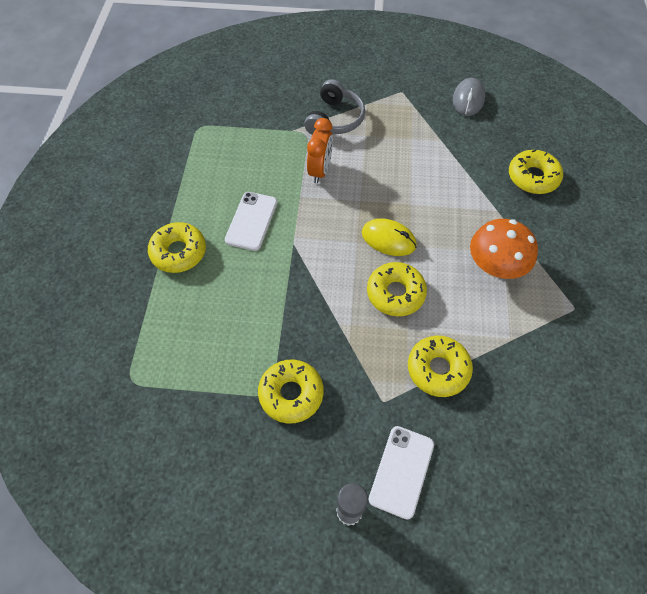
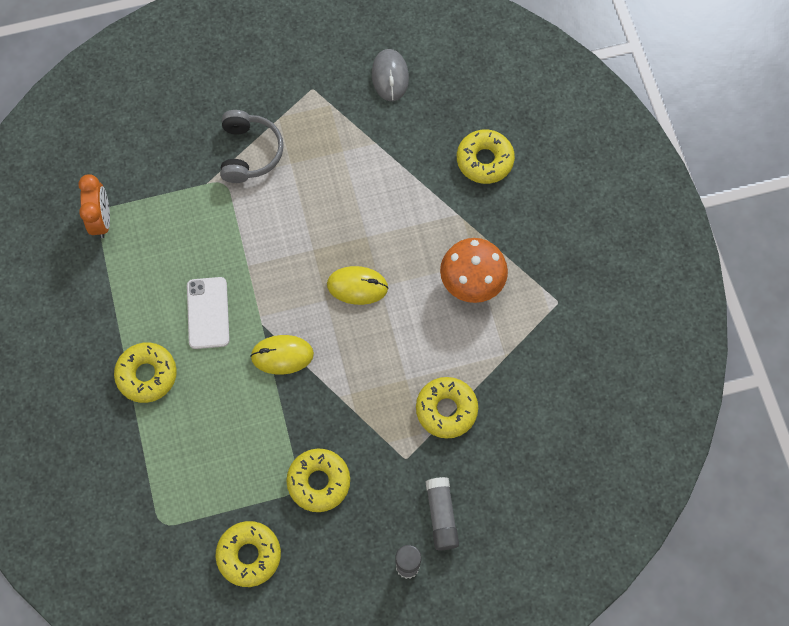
camera: 20 degrees left, 10 degrees up
(301, 273) = (282, 355): none -> yellow mouse
(320, 171) = (257, 226): orange clock -> orange clock (102, 220)
(395, 293) = (383, 345): yellow donut -> yellow donut (249, 555)
(401, 471) = (441, 516): white phone -> grey glue stick

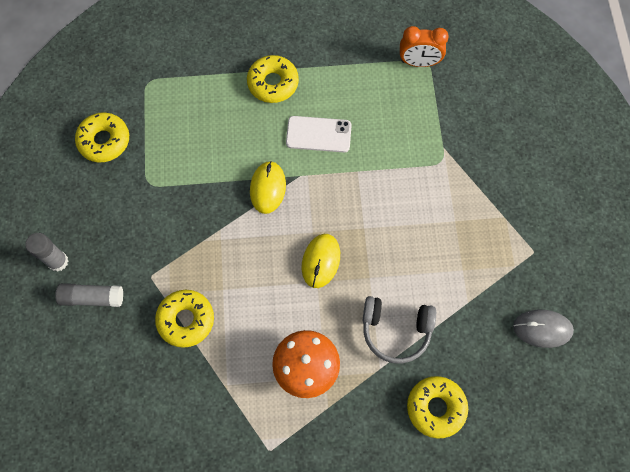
camera: 100 degrees right, 0 degrees up
(249, 152) = (470, 187): grey headphones -> grey headphones (396, 330)
(319, 482) = (149, 202): yellow donut -> none

